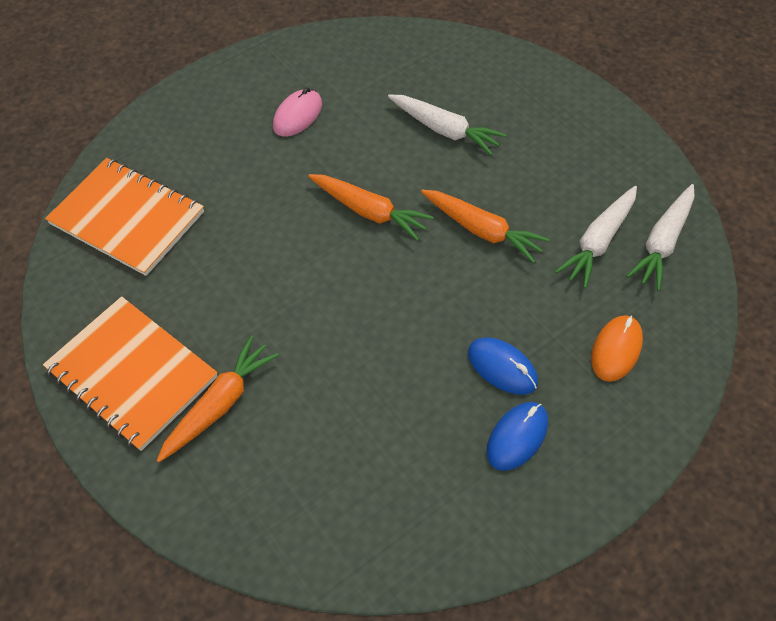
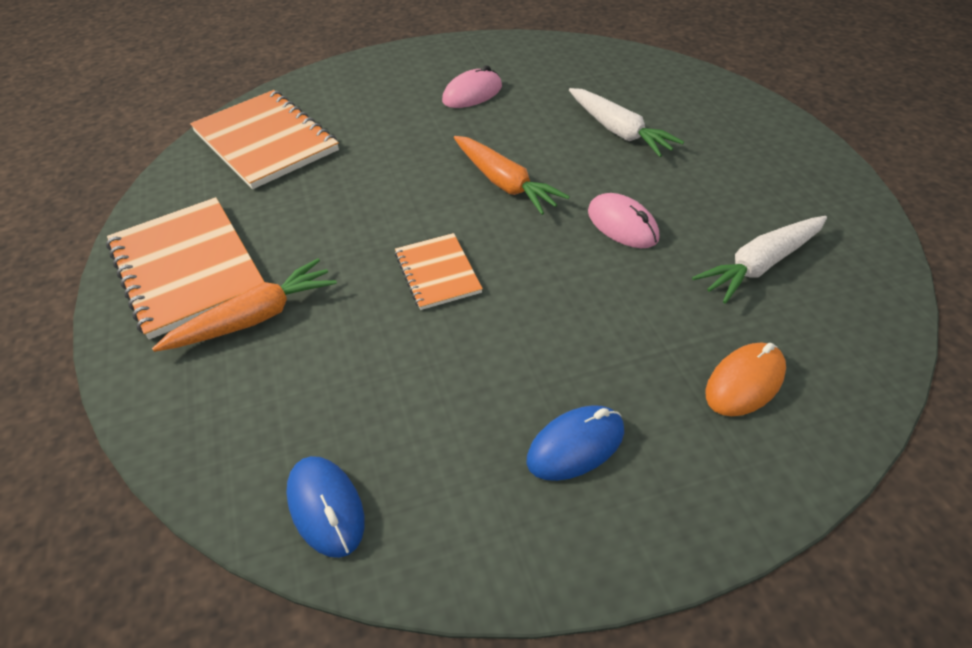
camera: 20 degrees right, 10 degrees down
(352, 318) = (437, 273): none -> orange notebook
(482, 230) = (622, 225): orange carrot -> pink mouse
(502, 367) = (588, 364): blue mouse -> blue mouse (326, 507)
(662, 242) = (845, 284): white carrot -> none

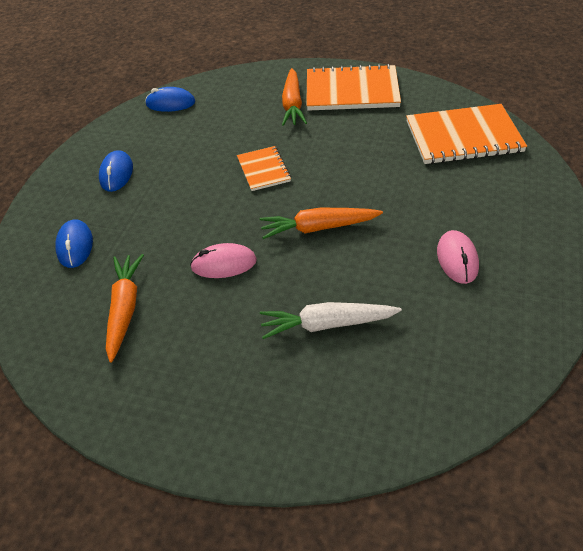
camera: 125 degrees right, 0 degrees up
(437, 273) = (263, 170): orange notebook -> orange notebook turned 60 degrees clockwise
(744, 382) = (75, 246): orange mouse -> blue mouse
(760, 265) = (125, 309): white carrot -> orange carrot

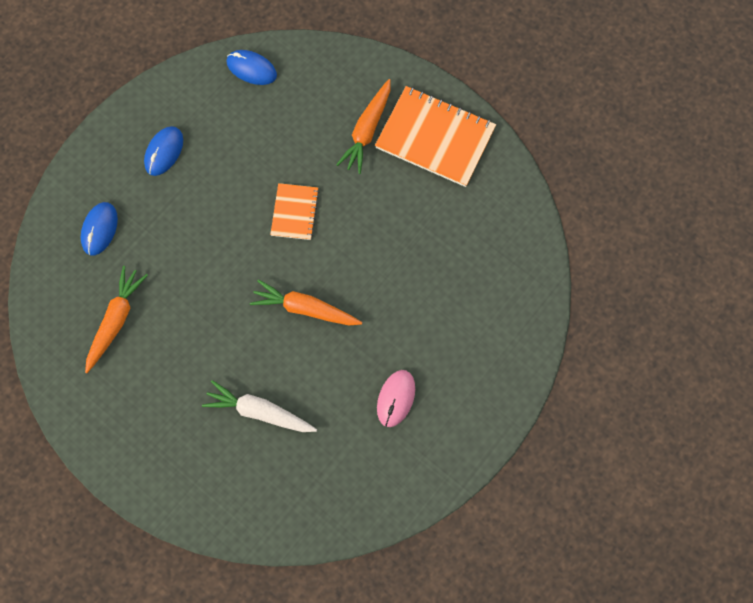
camera: 20 degrees right, 25 degrees up
(224, 264) = (210, 310): pink mouse -> none
(463, 137) = (497, 259): orange notebook -> none

